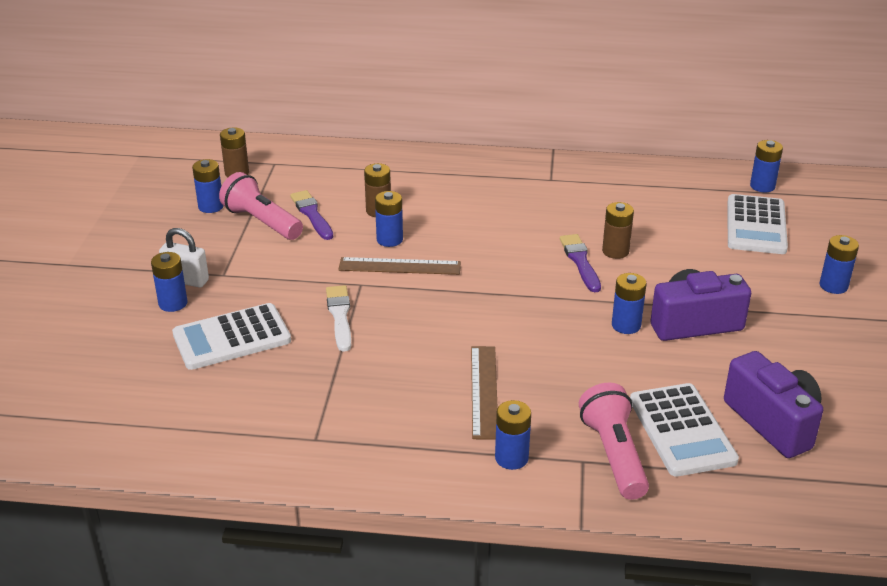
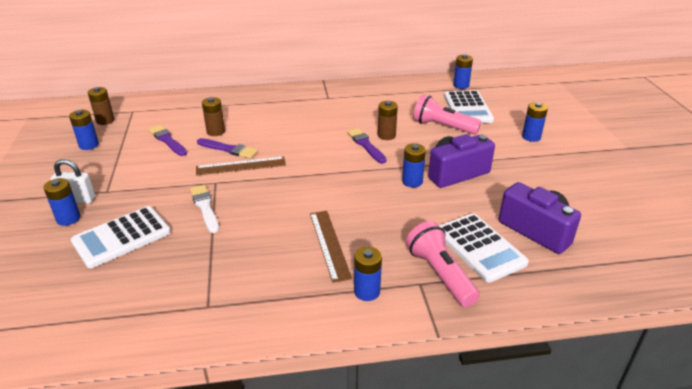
camera: 15 degrees left, 0 degrees up
(262, 222) = (130, 150): pink flashlight -> pink flashlight (443, 127)
(389, 240) = (229, 149): blue battery -> purple brush

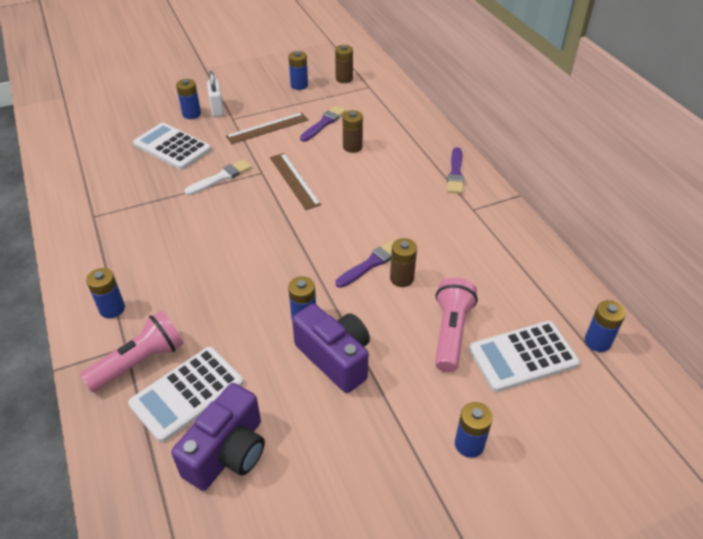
camera: 75 degrees right, 10 degrees up
(229, 149) = (322, 164): purple brush -> purple brush (455, 173)
(329, 244) = (178, 270): brown ruler -> brown ruler (267, 128)

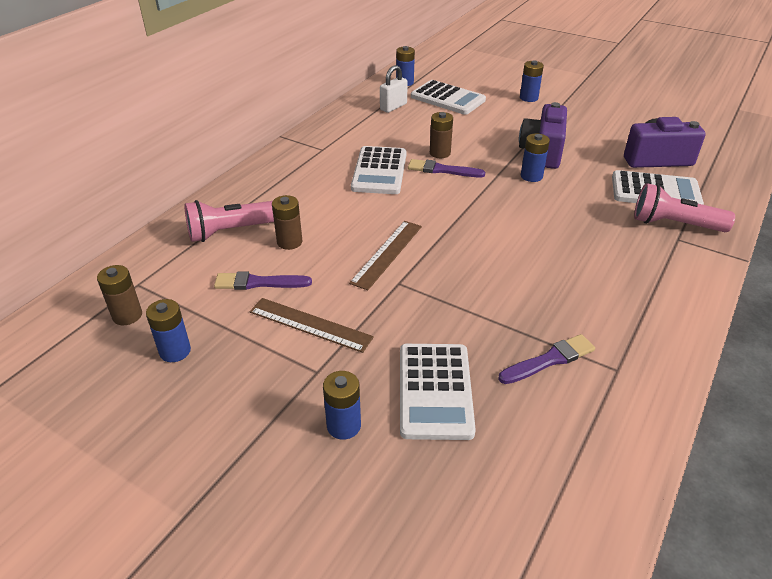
camera: 125 degrees left, 5 degrees down
(112, 309) = (668, 269): blue battery -> none
(217, 109) = (306, 404): white padlock -> white padlock (393, 107)
(221, 177) = (440, 308): white brush -> none
(404, 225) = (379, 171): none -> white calculator
(450, 333) = (462, 122): pink flashlight -> pink flashlight (231, 231)
(455, 173) = (278, 170): purple brush -> purple brush (549, 360)

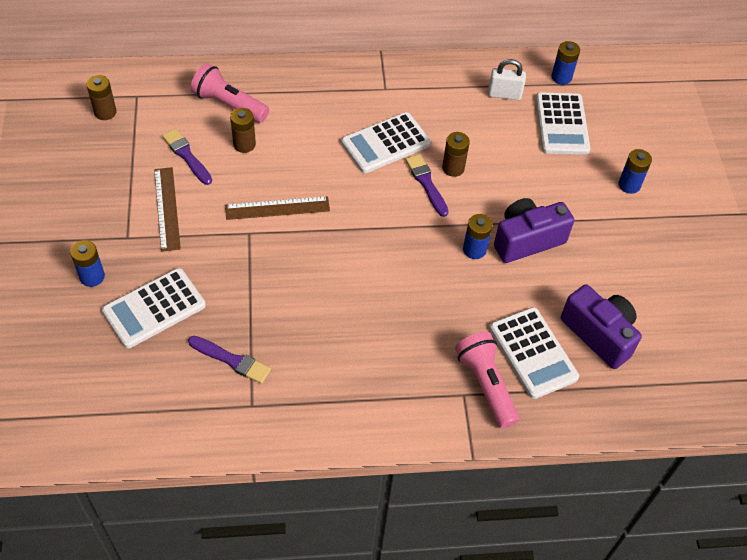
camera: 50 degrees right, 15 degrees up
(175, 351) = (93, 157): blue battery -> none

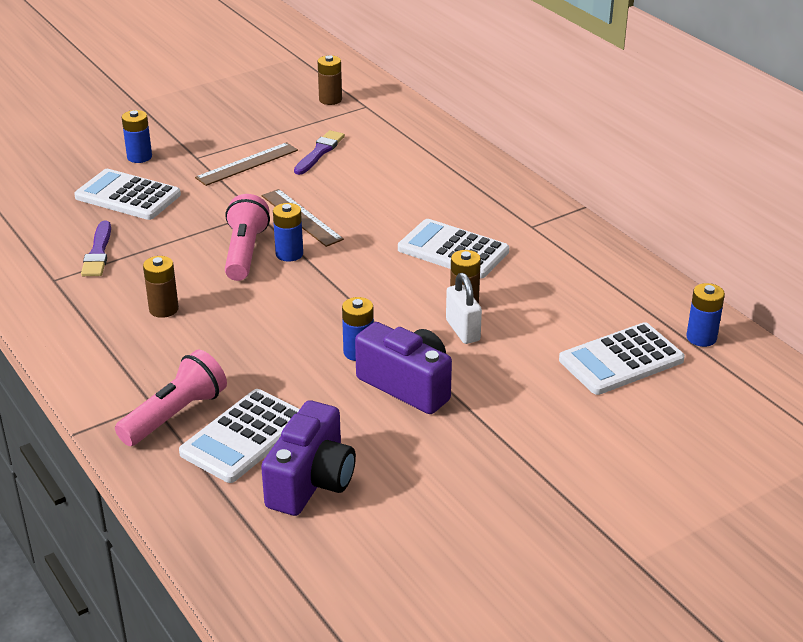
camera: 65 degrees right, 20 degrees down
(229, 104) = (406, 151): pink flashlight -> pink flashlight (244, 252)
(244, 144) = (364, 175): brown battery -> brown battery (163, 309)
(426, 183) = (423, 292): purple brush -> none
(504, 94) = (619, 304): white padlock -> white padlock (462, 330)
(629, 185) = (579, 442): blue battery -> blue battery (289, 254)

